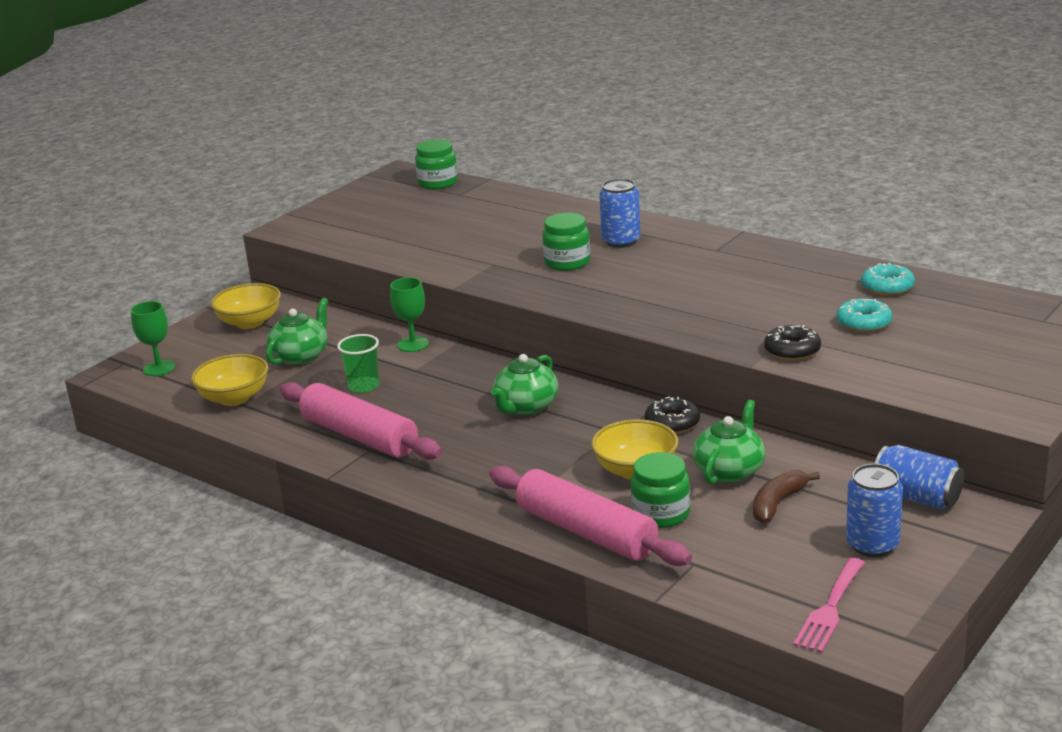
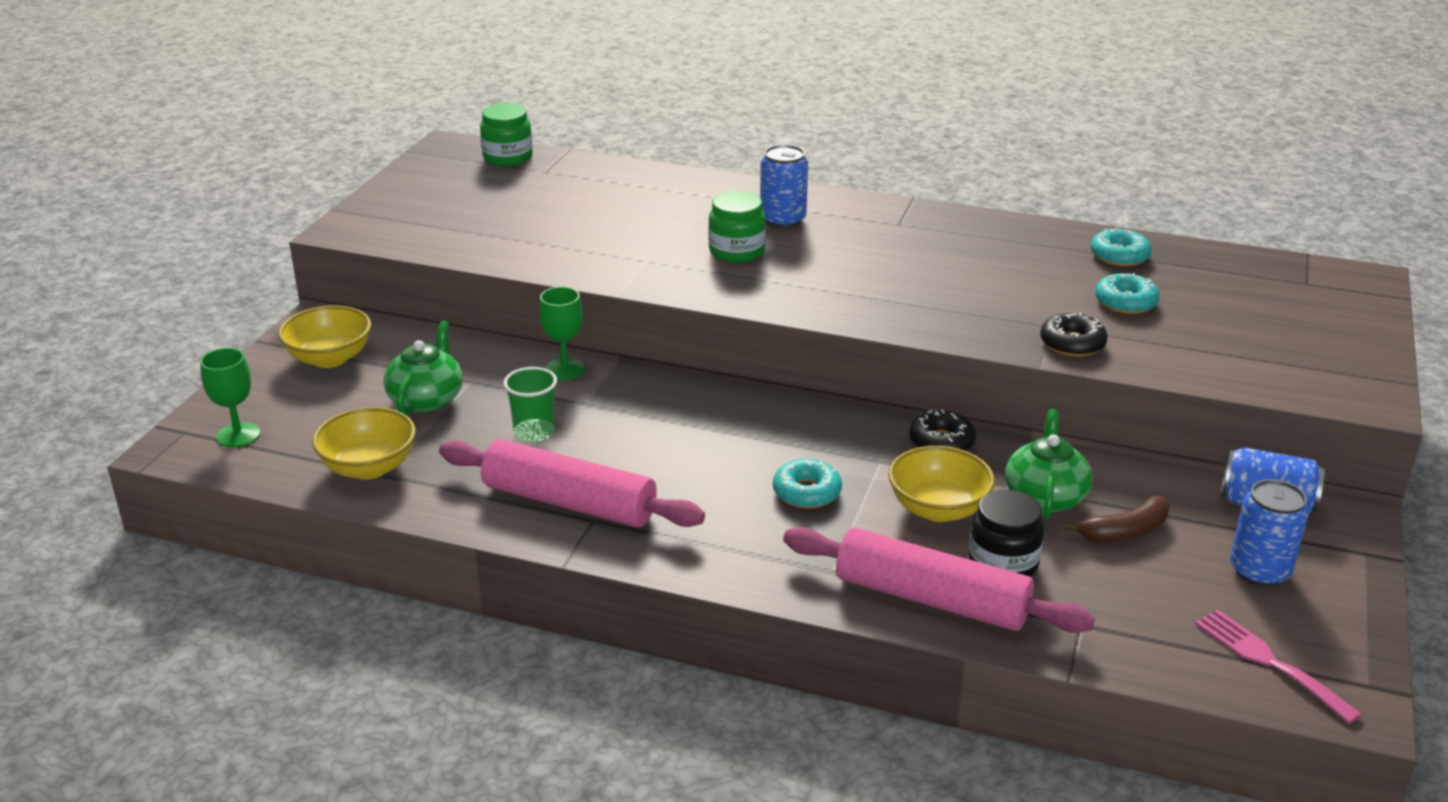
camera: 20 degrees left, 5 degrees up
(526, 407) = (756, 439): green teapot -> none
(540, 448) = (807, 492): none -> turquoise donut
(661, 514) = (1003, 563): green jar -> black jar
(778, 503) = (1124, 532): brown banana -> brown banana turned 135 degrees counterclockwise
(830, 609) = (1268, 661): pink fork -> pink fork turned 135 degrees clockwise

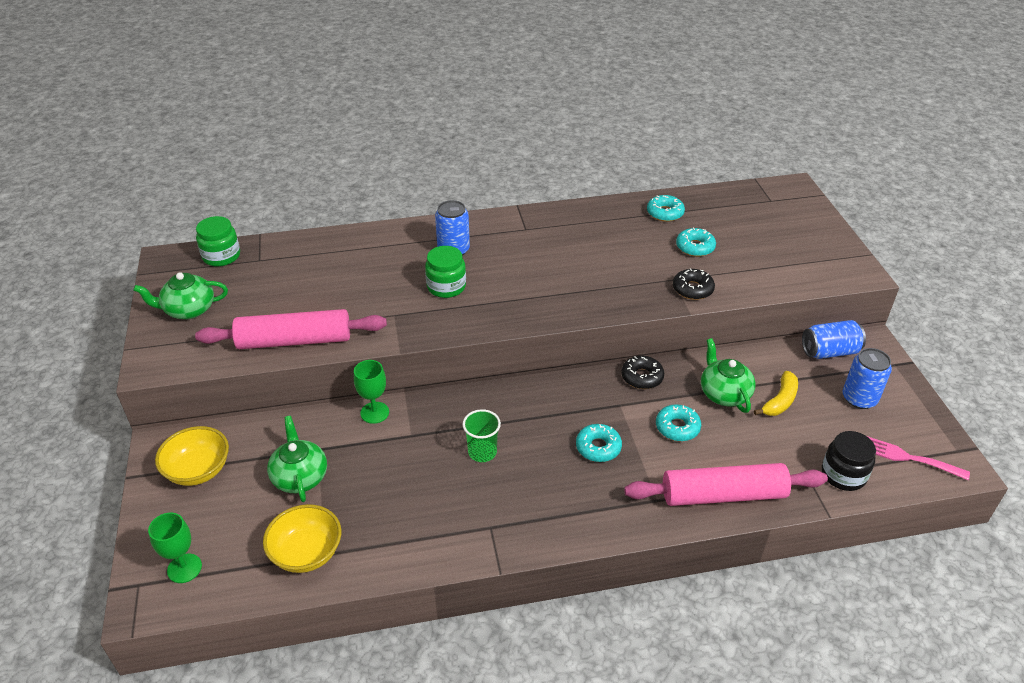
camera: 30 degrees left, 10 degrees up
(427, 194) = (189, 310): none -> green teapot
(534, 432) = (396, 473): green cup -> green cup (482, 452)
(569, 503) = (464, 520): pink rolling pin -> pink rolling pin (294, 341)
(938, 509) = (677, 427): yellow bowl -> turquoise donut
(1003, 563) = (739, 451): black jar -> black jar (843, 474)
(1124, 532) = (780, 401): brown banana -> yellow banana

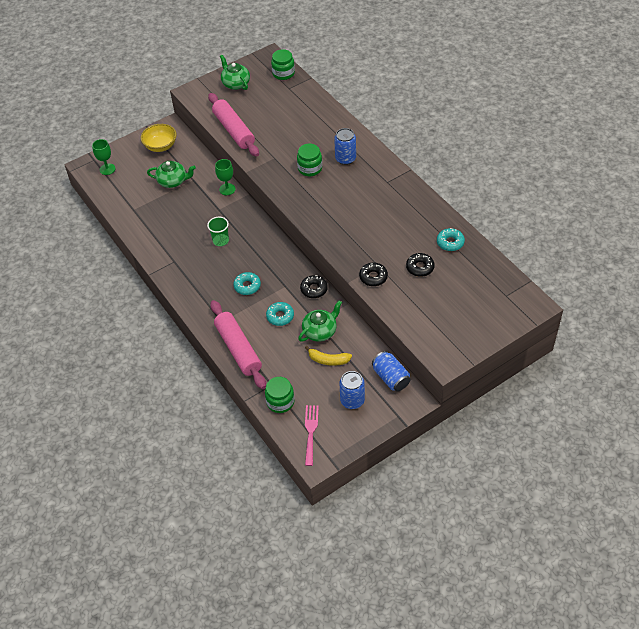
camera: 70 degrees right, 10 degrees up
(300, 477) = (173, 181): green teapot -> green teapot turned 45 degrees clockwise
(307, 553) = (131, 203): yellow bowl -> none
(695, 247) = (420, 267): turquoise donut -> black donut
(843, 474) = (280, 402): black jar -> green jar

